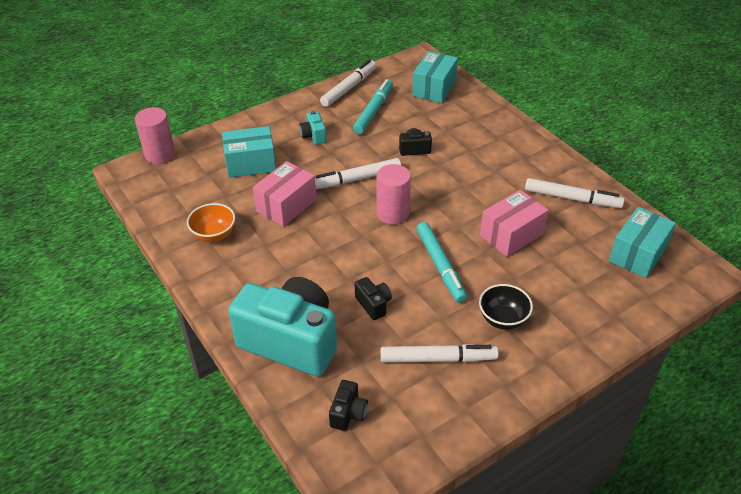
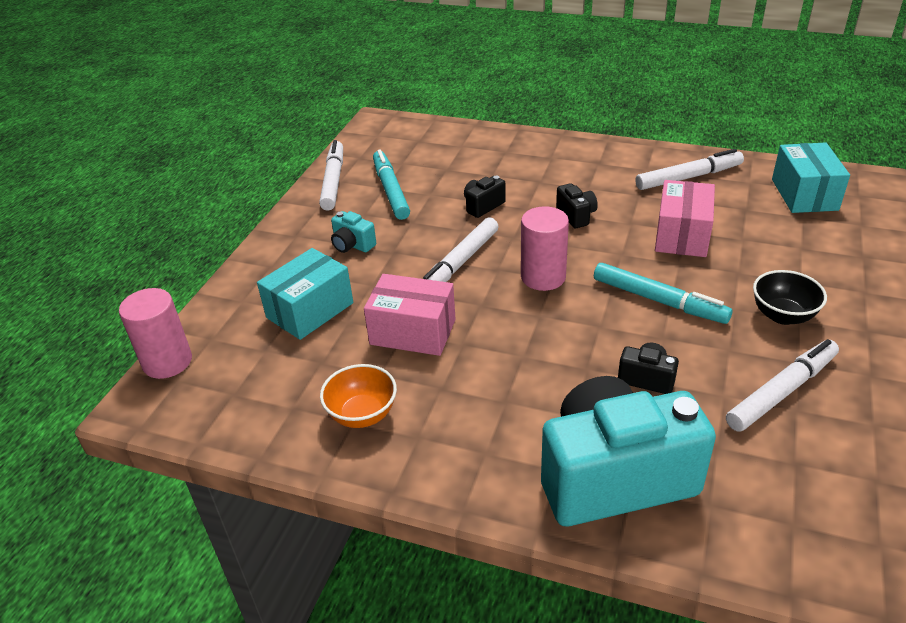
camera: 35 degrees left, 5 degrees down
(286, 205) = (413, 332): pink box -> pink box turned 75 degrees counterclockwise
(348, 413) = (780, 513): black camera -> black camera (576, 216)
(434, 88) = (428, 143): turquoise box -> none

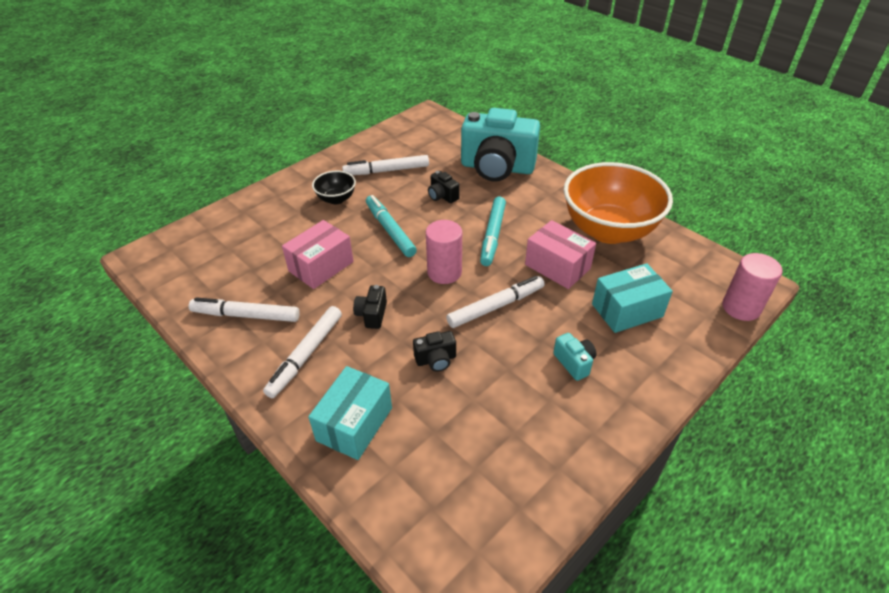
camera: 155 degrees left, 5 degrees up
(333, 181) = (566, 472): white marker -> white marker (306, 355)
(362, 414) = (608, 230): orange bowl -> orange bowl, size x2.23
(390, 190) = (509, 423): turquoise marker -> turquoise marker (493, 235)
(804, 194) = (199, 264): turquoise box -> turquoise box (354, 424)

